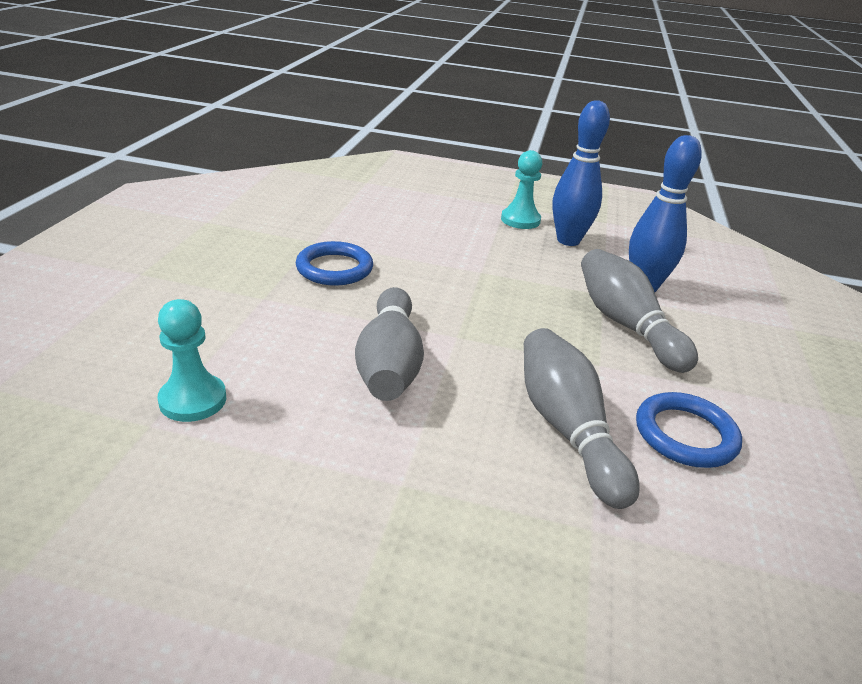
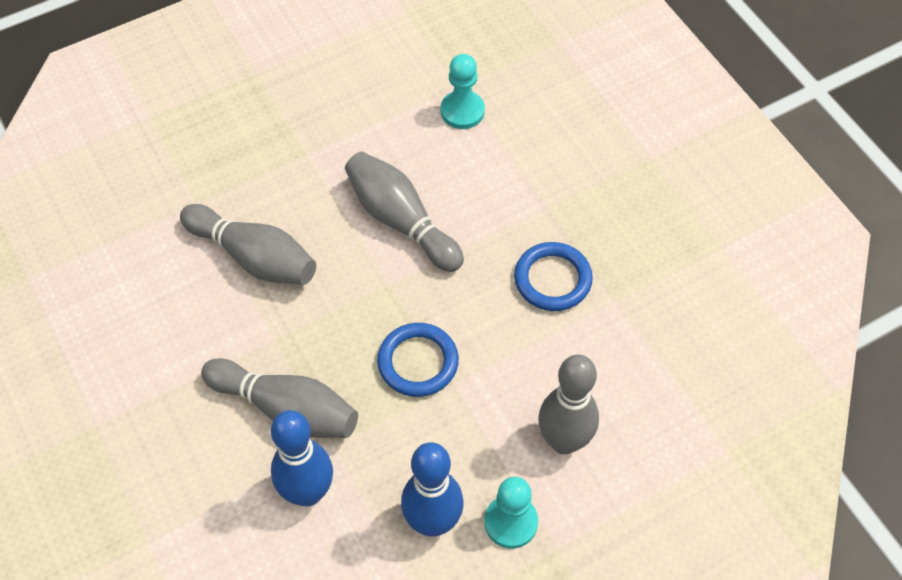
camera: 140 degrees right, 25 degrees up
(446, 222) = (564, 441): none -> grey bowling pin
(685, 434) = (181, 312): blue ring -> blue ring (418, 362)

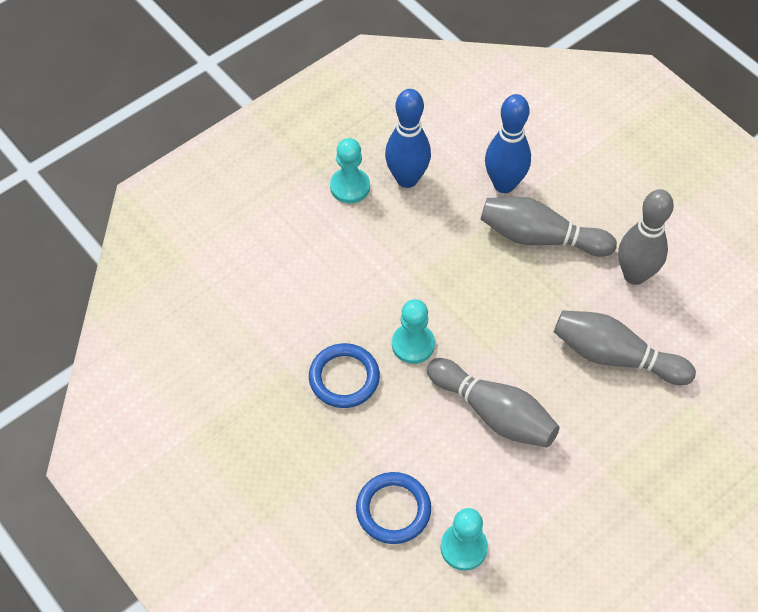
camera: 170 degrees right, 0 degrees up
(418, 362) = (446, 289): blue ring -> blue ring (393, 510)
(470, 304) = (413, 344): none -> turquoise pawn
(564, 441) = (317, 247): grey bowling pin -> grey bowling pin (635, 275)

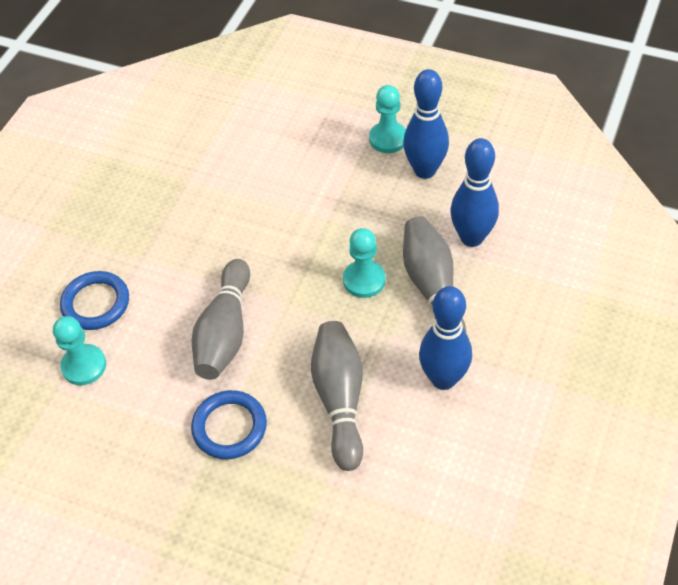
camera: 65 degrees right, 5 degrees down
(344, 378) = (200, 218): blue ring -> blue ring (229, 427)
(413, 344) = (259, 248): turquoise pawn -> turquoise pawn (364, 280)
(635, 275) = (443, 379): grey bowling pin -> blue bowling pin

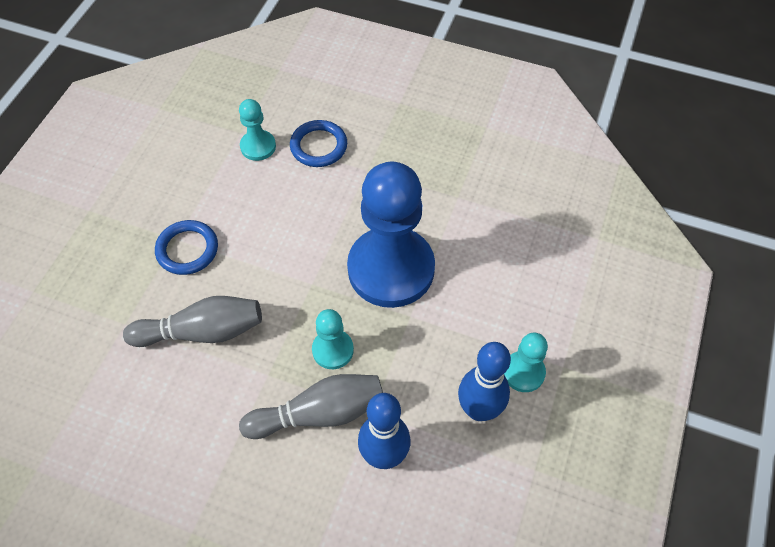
camera: 85 degrees right, 5 degrees up
(225, 332) = (282, 239): grey bowling pin -> none
(272, 234) = (391, 269): none -> blue pawn
(443, 379) = (213, 420): blue bowling pin -> none

